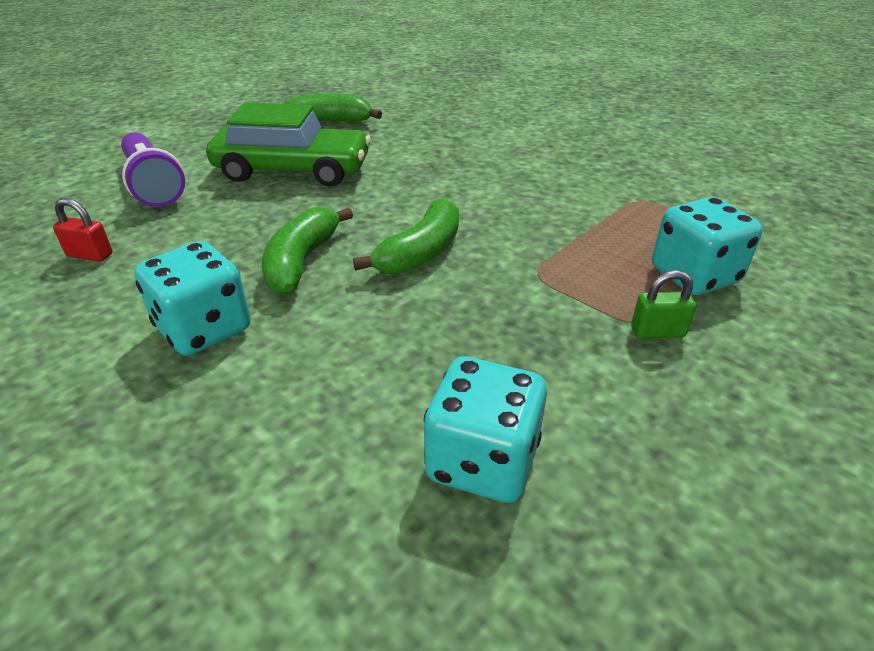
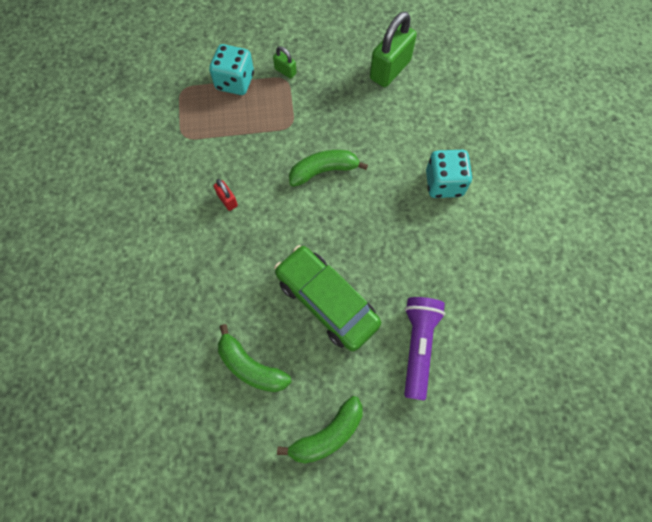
camera: 140 degrees left, 30 degrees up
(90, 255) = (476, 280): red padlock -> red padlock (227, 200)
(301, 262) = (380, 202): green banana -> green banana (327, 434)
(482, 461) = (390, 70): turquoise dice -> green padlock

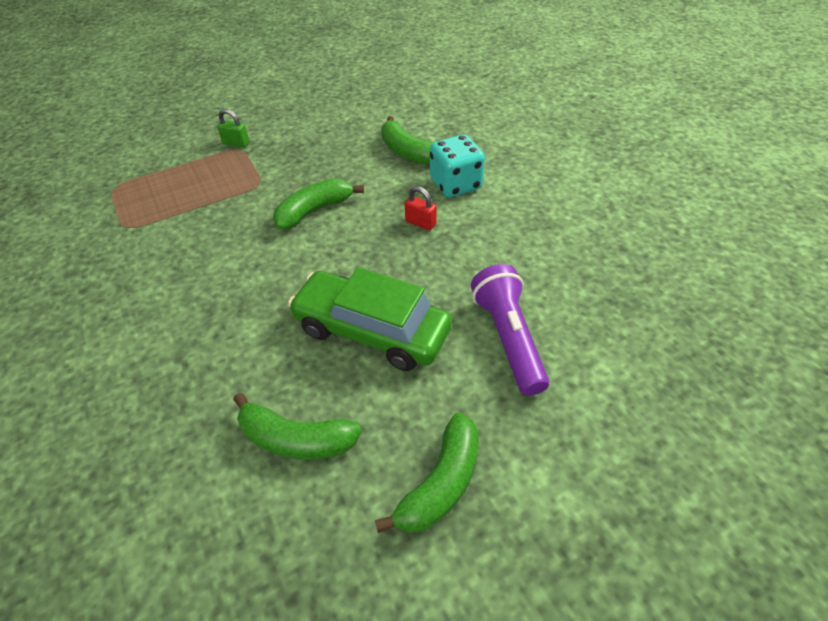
camera: 20 degrees left, 20 degrees down
(227, 200) = (202, 269): red padlock -> red padlock (420, 223)
(235, 82) = (179, 165): turquoise dice -> none
(390, 70) = (352, 115): green padlock -> none
(420, 131) = (407, 152): none -> green banana

